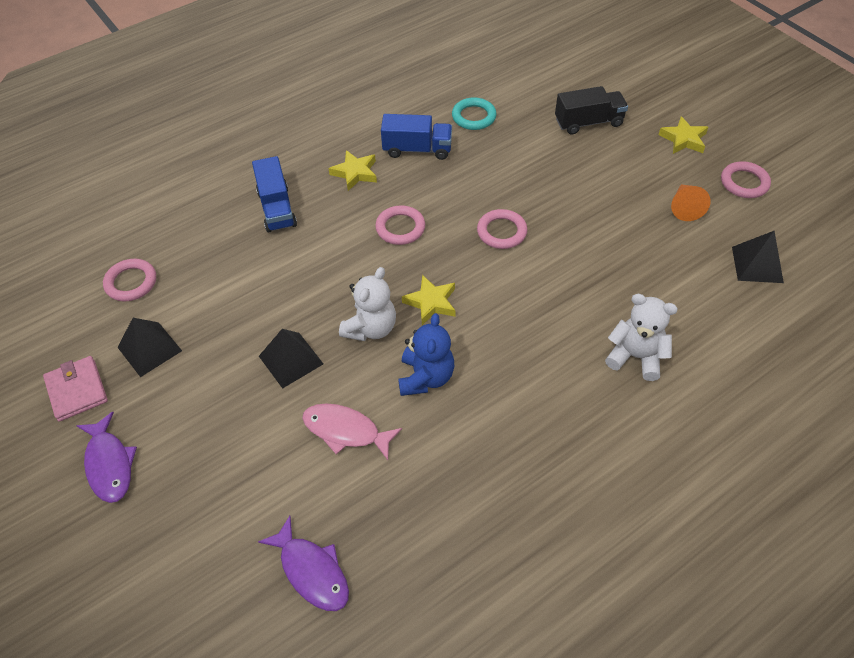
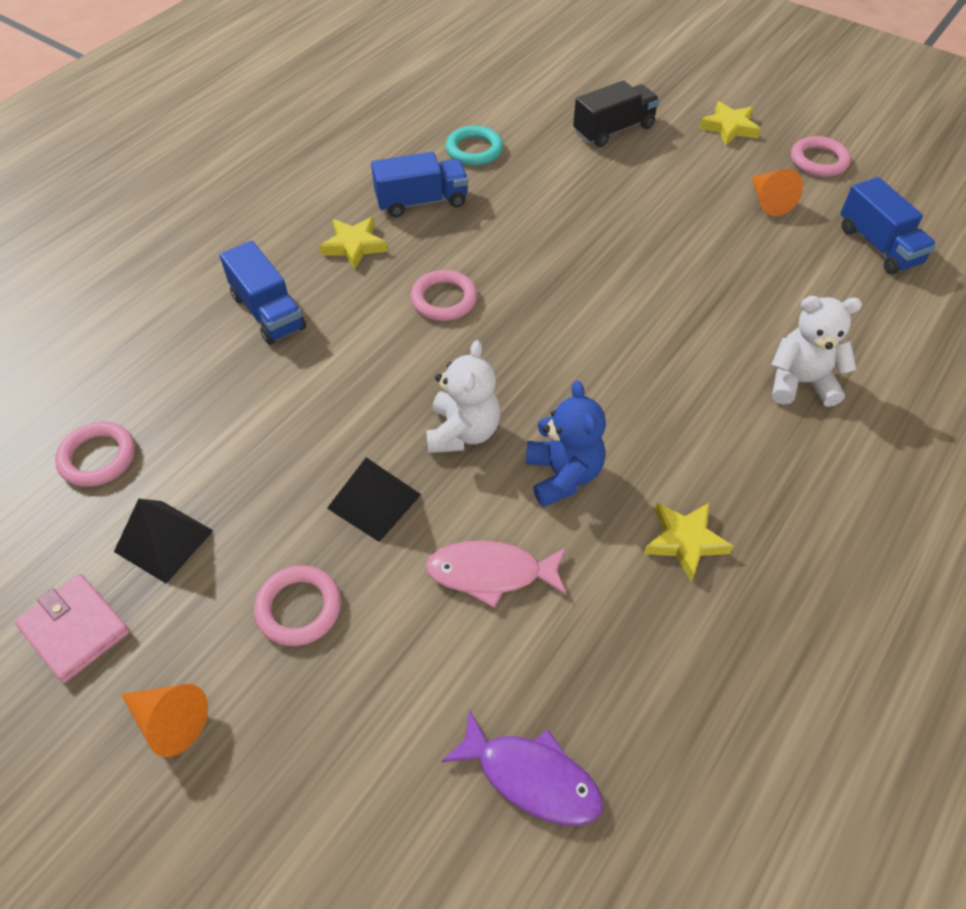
camera: 20 degrees left, 0 degrees up
(109, 464) = (170, 721): purple fish -> orange cone
(431, 302) = (525, 381): yellow star -> yellow star (684, 541)
(501, 232) = (572, 275): pink ring -> pink ring (299, 608)
(757, 264) = (878, 246): black pyramid -> blue truck

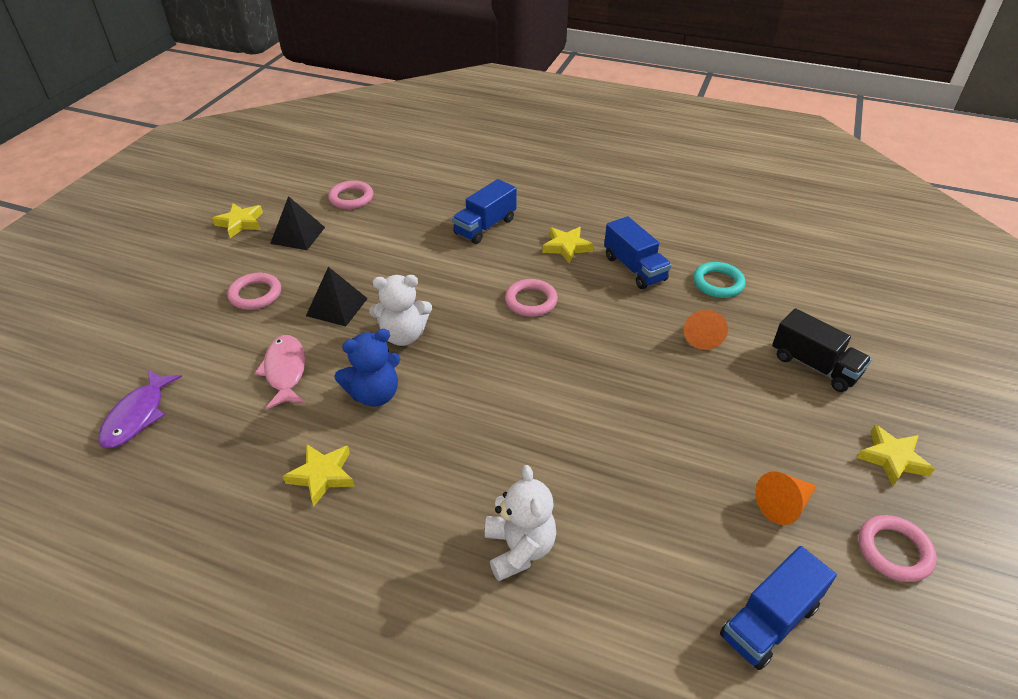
camera: 75 degrees right, 10 degrees down
(75, 629) = (240, 223): pink wallet -> yellow star
(170, 721) = (186, 267): orange cone -> orange cone (702, 335)

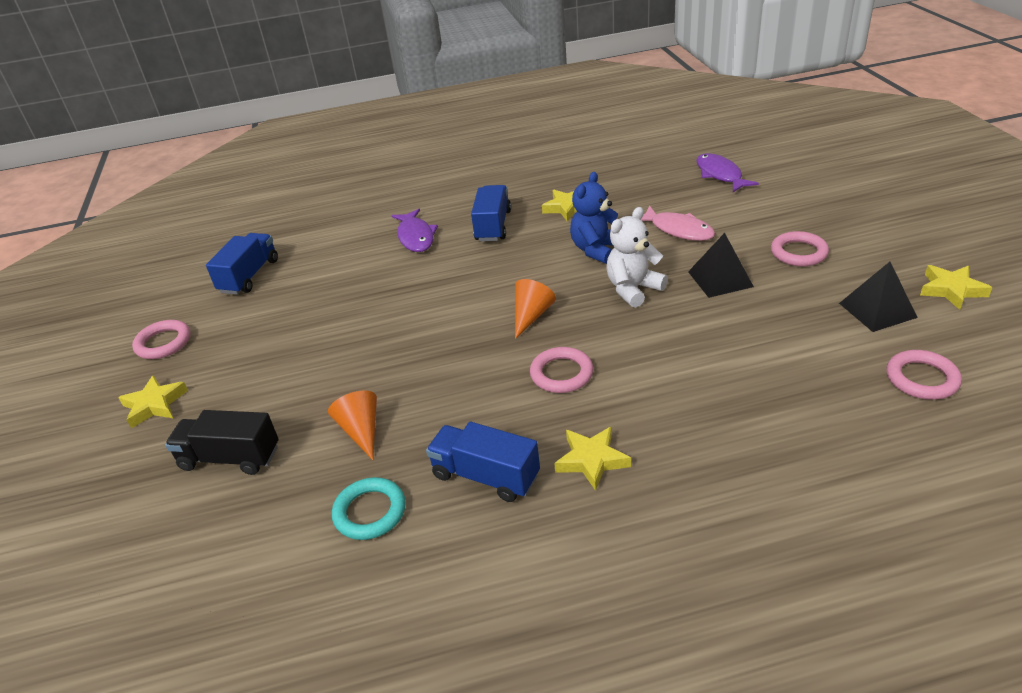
camera: 150 degrees right, 5 degrees down
(485, 226) = (718, 433): blue truck -> blue truck (493, 226)
(519, 549) = (416, 237): white teddy bear -> purple fish
(784, 505) = (248, 332): orange cone -> orange cone (531, 315)

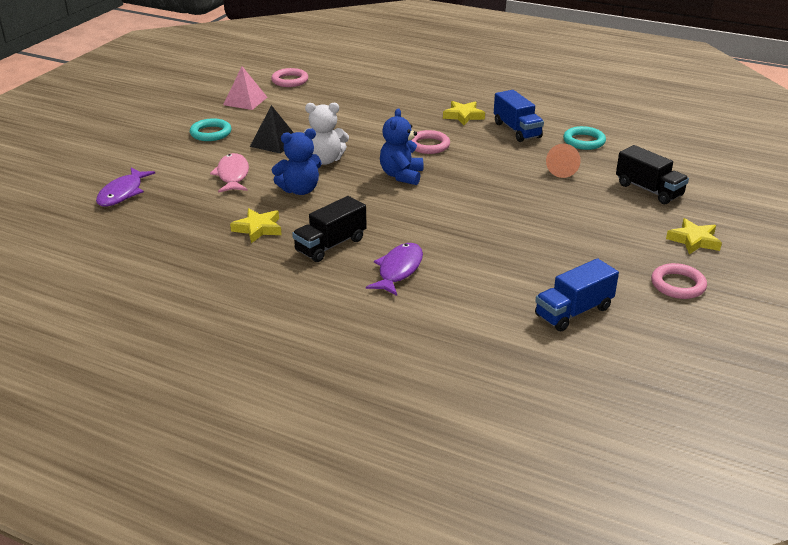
camera: 145 degrees left, 5 degrees down
(493, 226) = (330, 245): blue truck -> black truck
(531, 315) = (401, 176): orange cone -> blue teddy bear
(798, 253) = (211, 133): pink ring -> turquoise ring
(877, 310) = (245, 101): black pyramid -> pink pyramid
(951, 290) = (199, 92): yellow star -> none

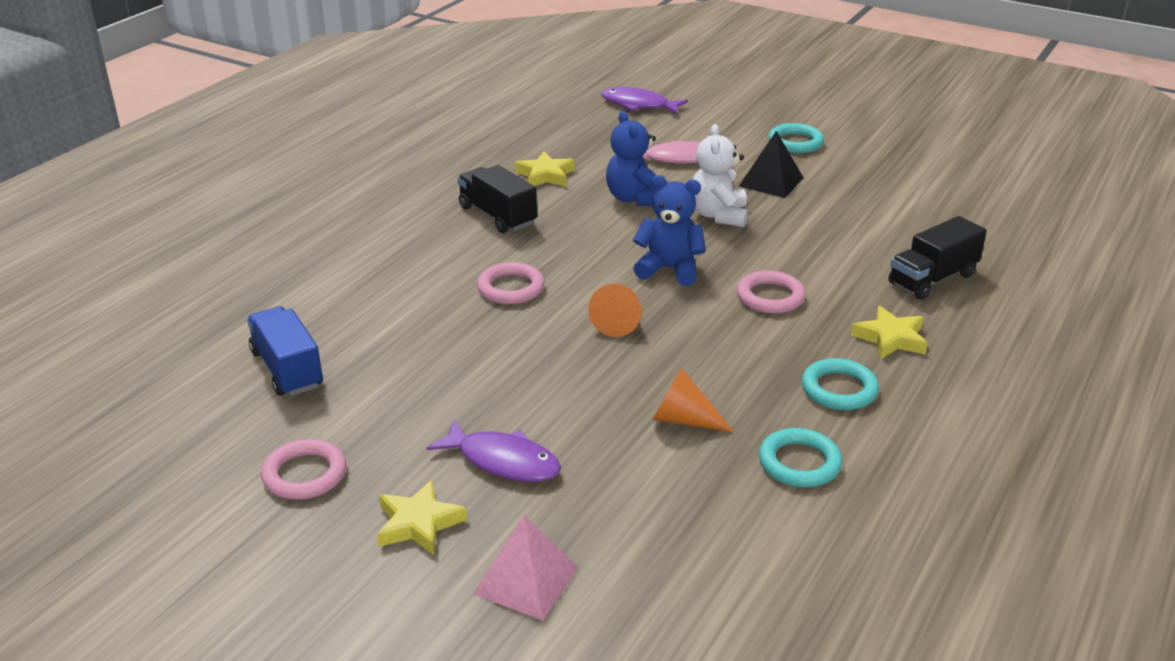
camera: 95 degrees right, 0 degrees up
(245, 101) = (905, 161): pink pyramid -> pink pyramid (526, 580)
(290, 80) = (992, 191): pink ring -> pink ring (510, 288)
(398, 270) = (429, 255): purple fish -> purple fish (503, 461)
(471, 191) = (617, 322): none -> orange cone
(517, 130) = (839, 389): blue truck -> turquoise ring
(649, 190) = (599, 508): black truck -> black truck (932, 279)

